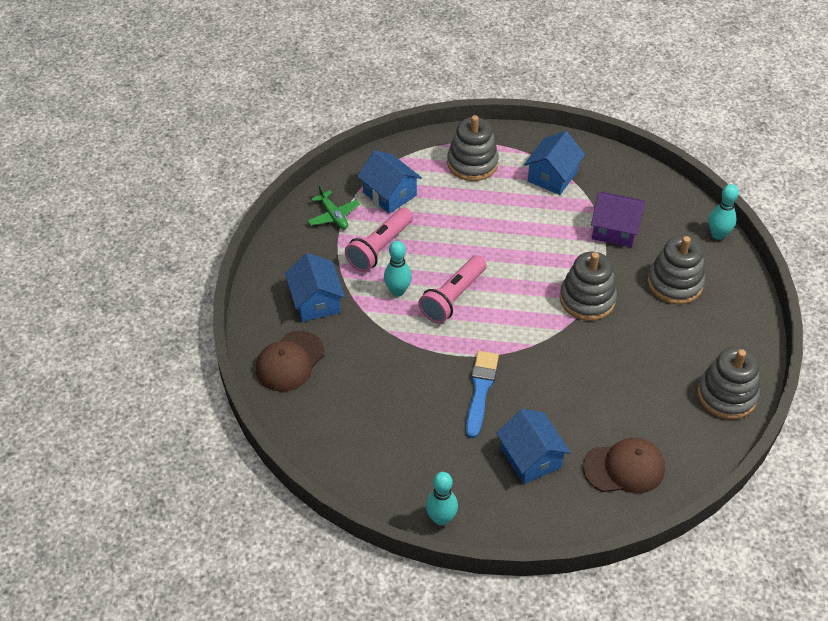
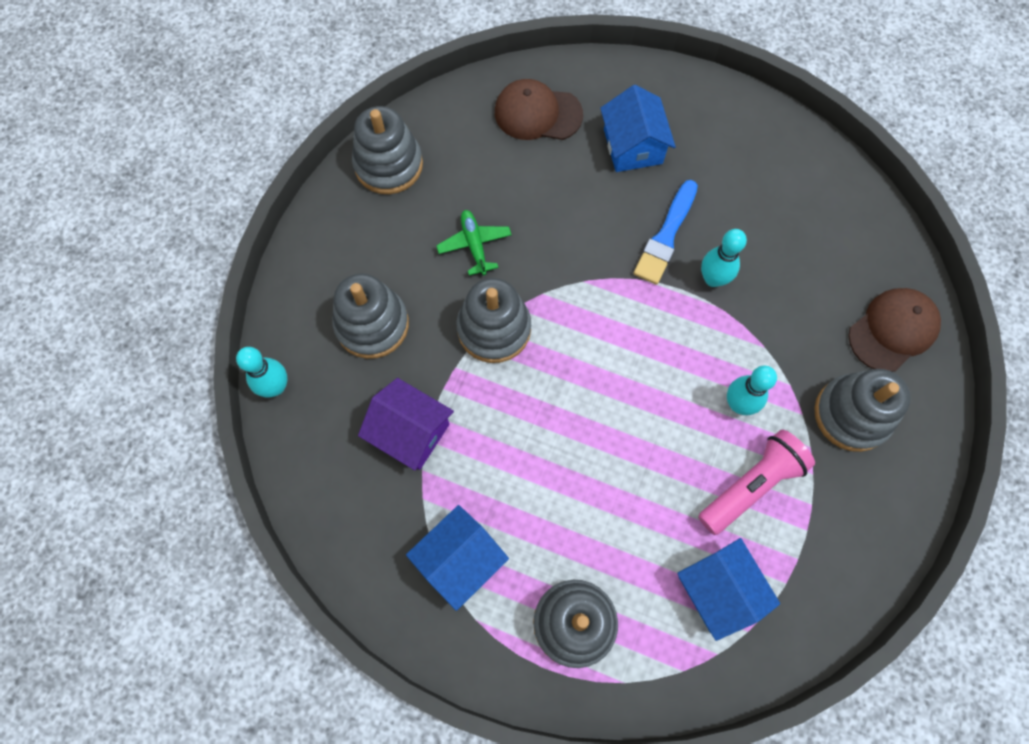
camera: 165 degrees left, 20 degrees up
(316, 301) = (851, 414): blue house -> grey stacking toy
(333, 215) = (811, 567): green plane -> green plane (474, 245)
(441, 518) = (744, 107): turquoise bowling pin -> turquoise bowling pin (713, 279)
(453, 297) = (667, 375): pink flashlight -> none

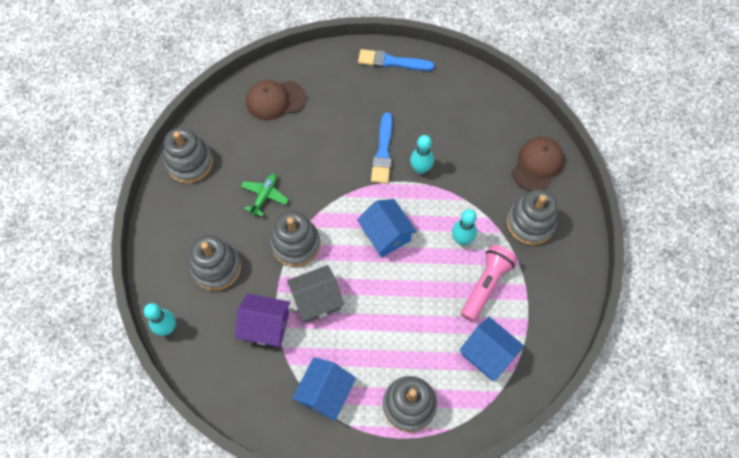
camera: 20 degrees left, 5 degrees down
(474, 245) = (264, 196): green plane -> green plane turned 60 degrees clockwise
(495, 420) = (317, 300): none -> grey house
(633, 146) = (343, 102): blue house -> blue house (386, 234)
(725, 109) = (392, 62): none -> blue brush

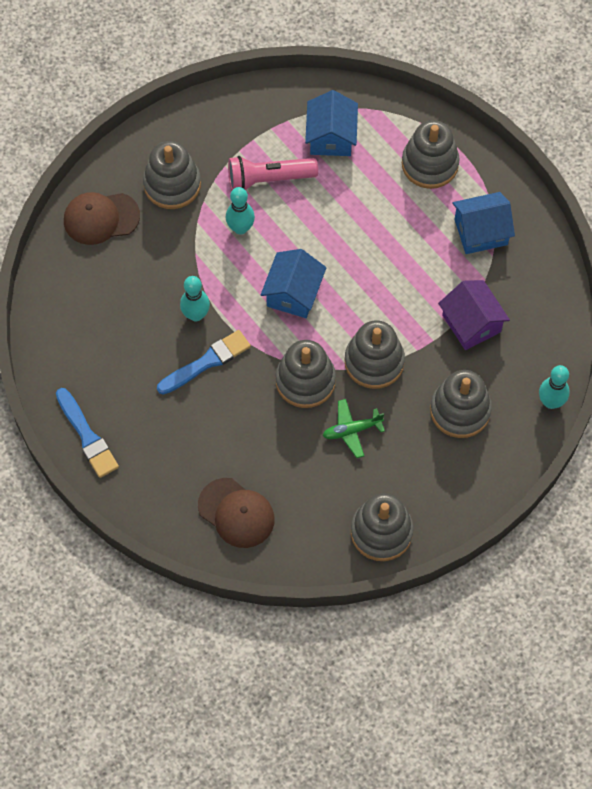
camera: 130 degrees left, 0 degrees up
(317, 300) = (409, 302): grey house -> none
(320, 195) = (305, 381): none -> grey stacking toy

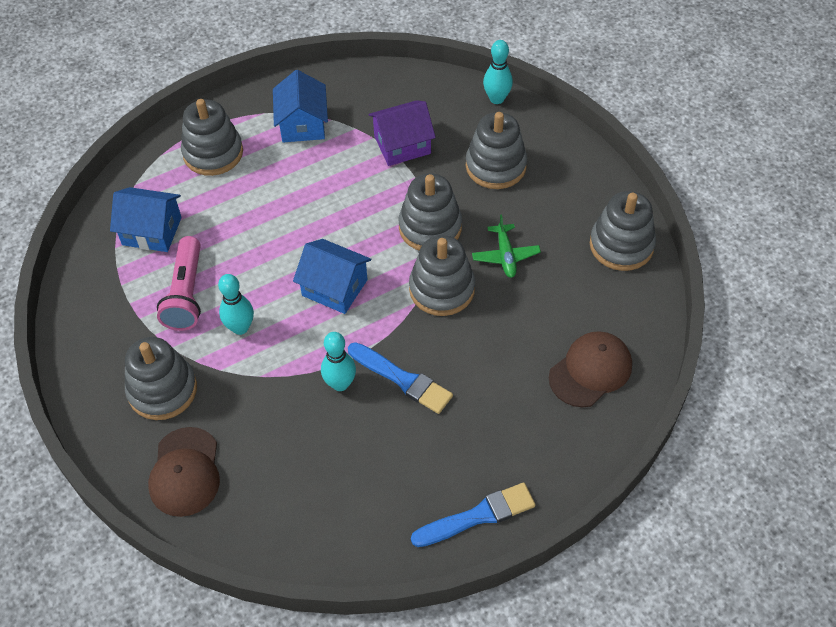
camera: 80 degrees left, 10 degrees down
(206, 362) = (402, 379): blue brush -> blue brush turned 150 degrees clockwise

